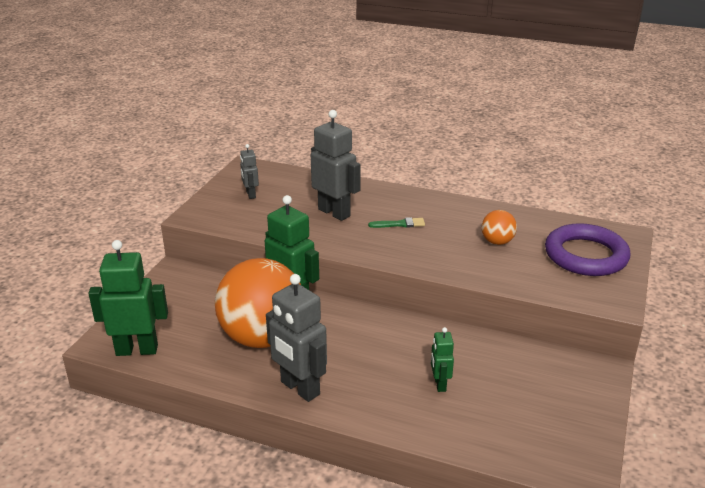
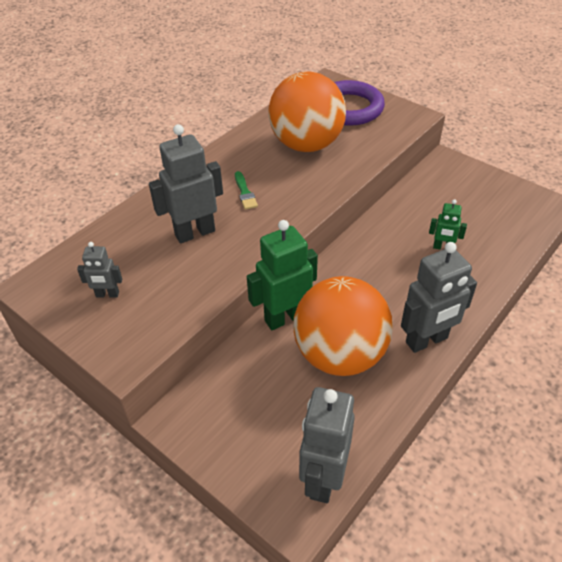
camera: 70 degrees left, 15 degrees up
(137, 350) = (323, 478): green robot -> grey robot
(400, 224) = (245, 193): green brush -> green brush turned 150 degrees clockwise
(497, 242) = (306, 144): orange ball -> orange ball, size x2.31

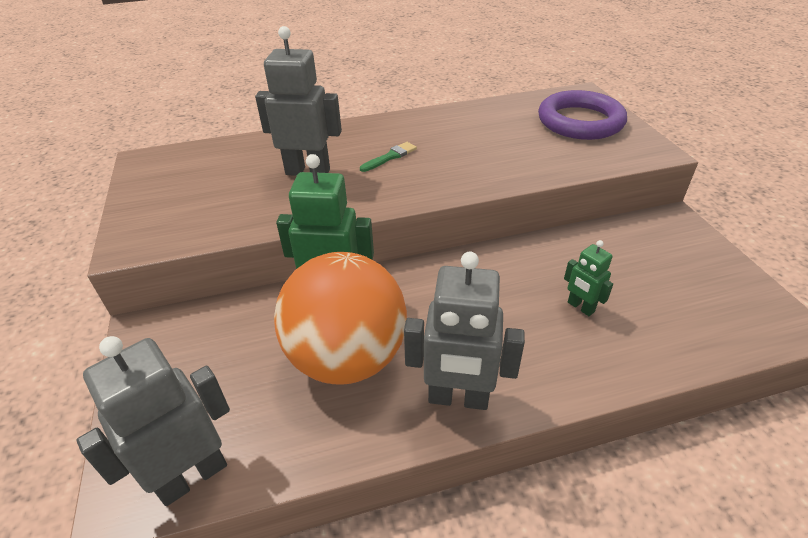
camera: 35 degrees right, 5 degrees down
(107, 294) = (183, 189): grey robot -> none
(245, 193) = (390, 157): green brush -> green brush turned 150 degrees counterclockwise
(306, 144) = (498, 138): orange ball -> none

